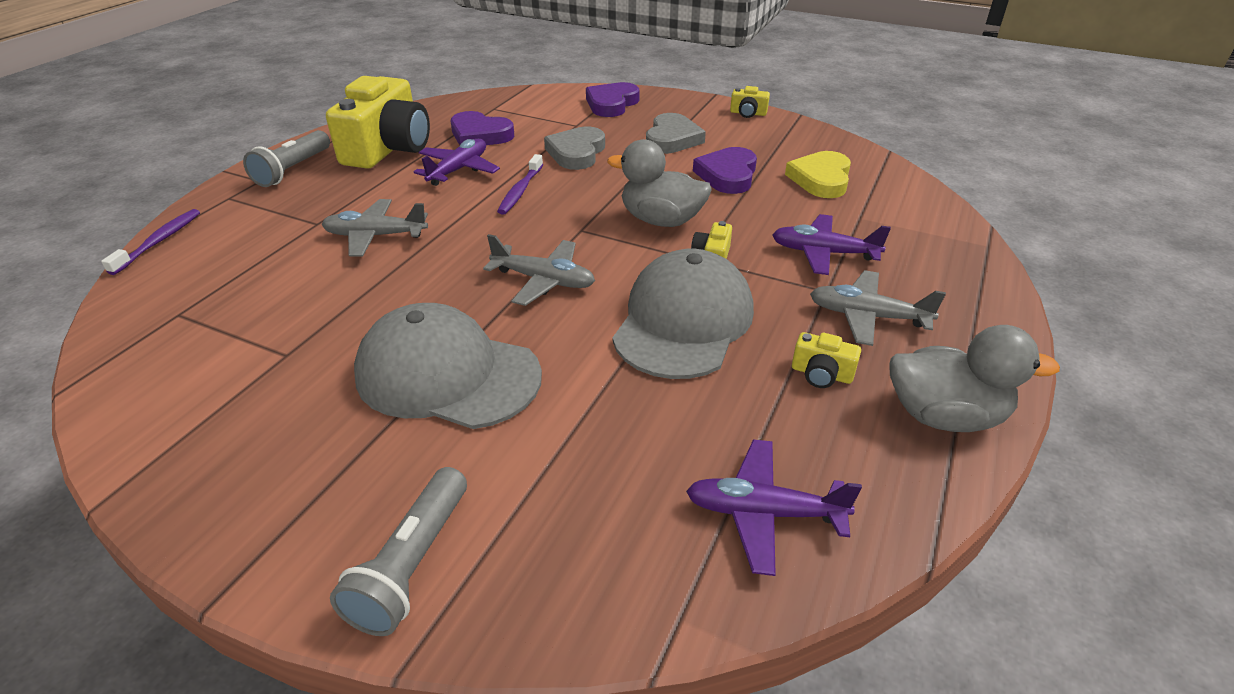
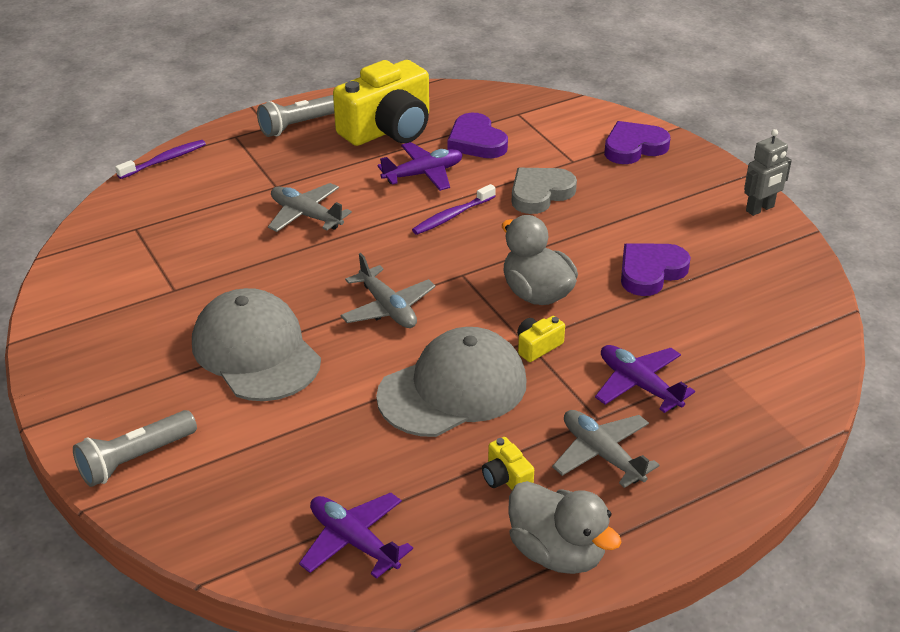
camera: 35 degrees right, 0 degrees up
(672, 139) = (645, 211): grey heart -> none
(748, 113) = (760, 209): yellow camera -> grey robot
(821, 179) = (736, 313): yellow heart -> none

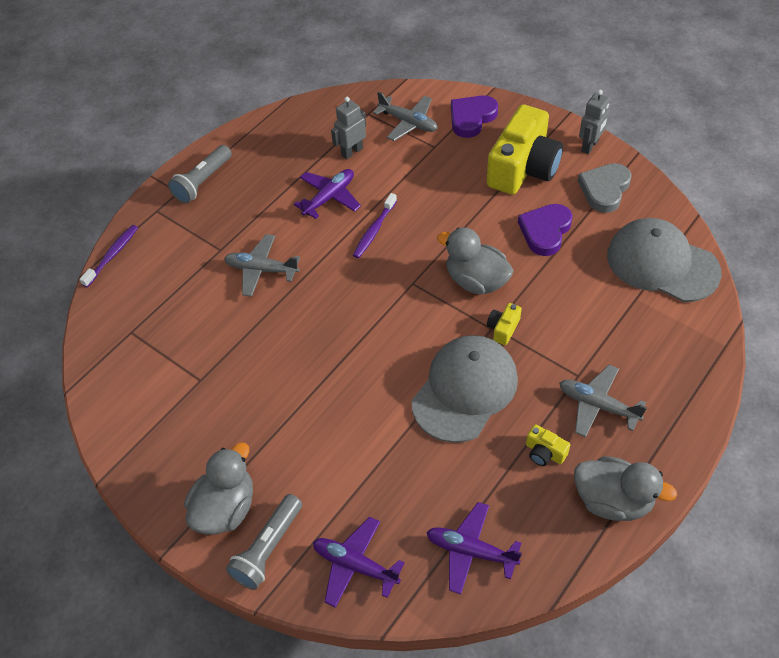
camera: 20 degrees left, 15 degrees up
(118, 408) = (225, 508): none -> grey duck
(256, 351) = (300, 413): grey cap -> grey cap (662, 263)
(387, 308) = (375, 335): grey plane -> grey plane (408, 123)
(388, 129) = (276, 162): yellow camera -> yellow camera (523, 168)
(476, 141) = (352, 152): purple heart -> grey robot
(540, 193) = (427, 186): grey heart -> grey heart (604, 189)
(639, 385) = (590, 335): purple plane -> purple plane (355, 565)

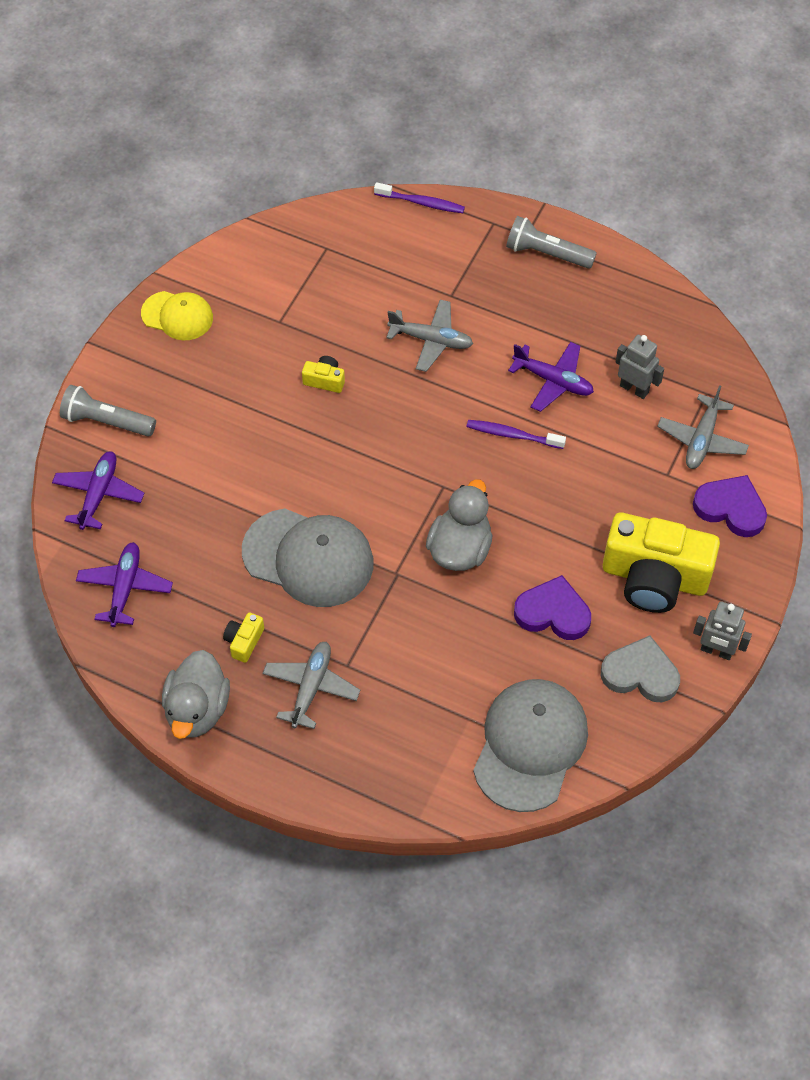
camera: 75 degrees right, 5 degrees up
(160, 467) = (177, 316): none -> yellow cap
(225, 508) = (142, 378): grey duck -> none
(262, 270) = (431, 340): grey plane -> grey plane turned 105 degrees clockwise
(503, 328) = (397, 584): yellow camera -> yellow camera (324, 380)

